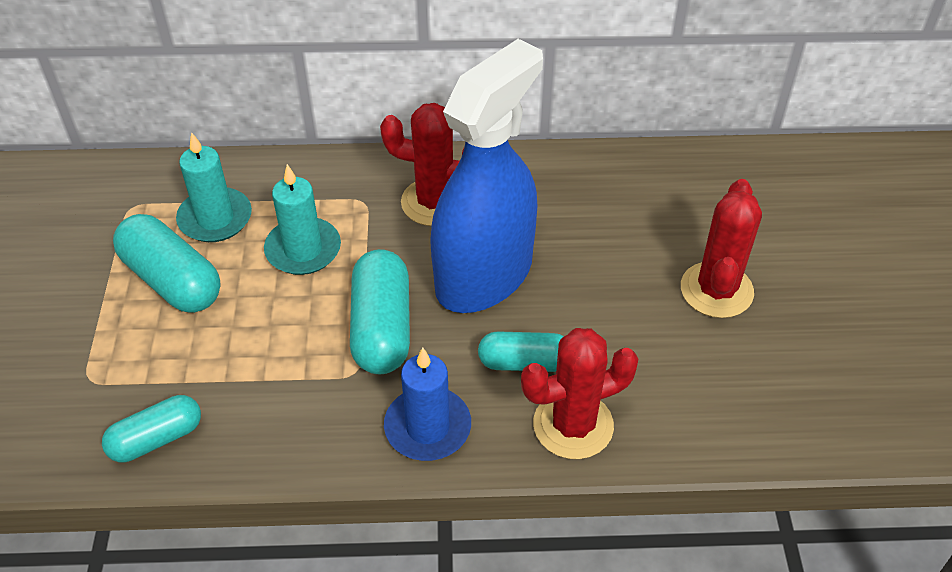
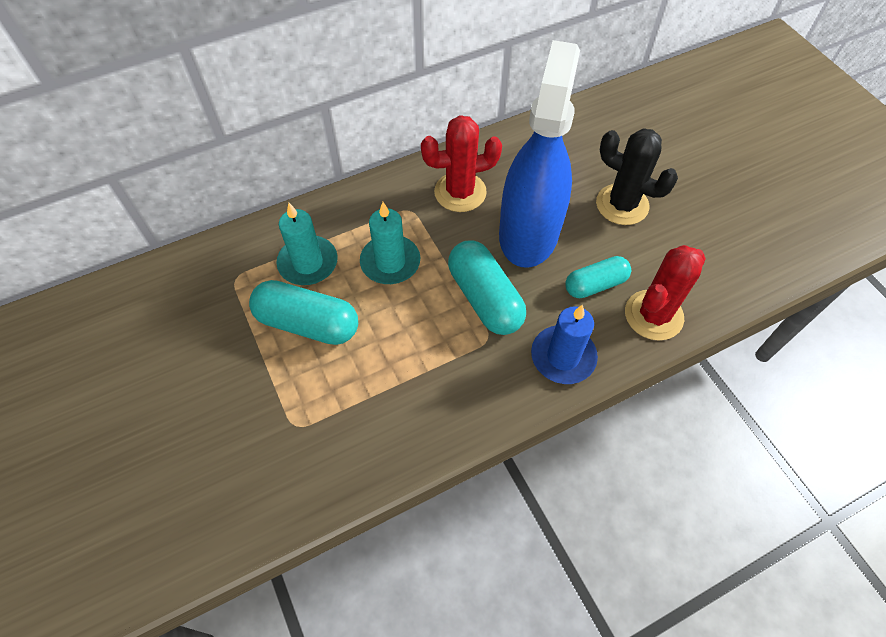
camera: 25 degrees left, 10 degrees up
(156, 438) = (379, 448): turquoise capsule -> none
(624, 284) = (622, 205): none -> black cactus
(716, 290) = (680, 187): red cactus -> none

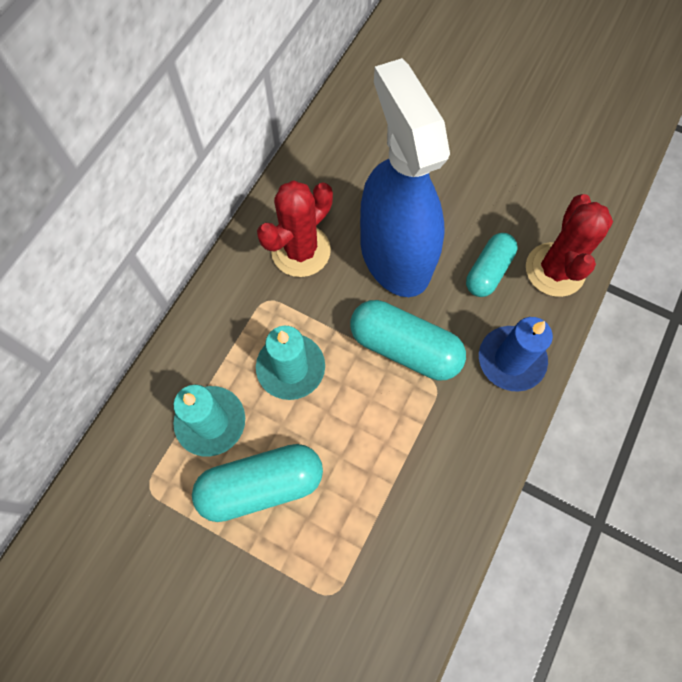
camera: 35 degrees left, 10 degrees up
(622, 205) = (454, 175): black cactus -> none

